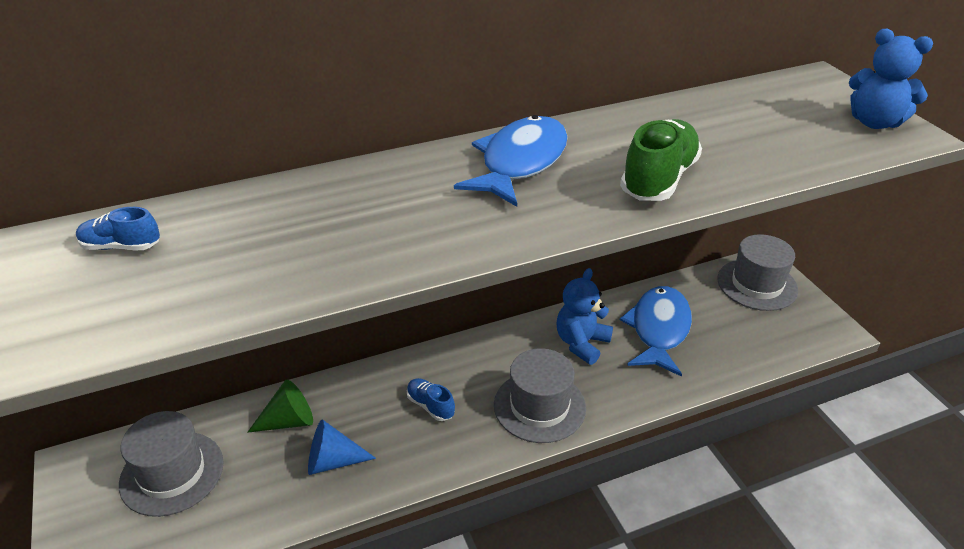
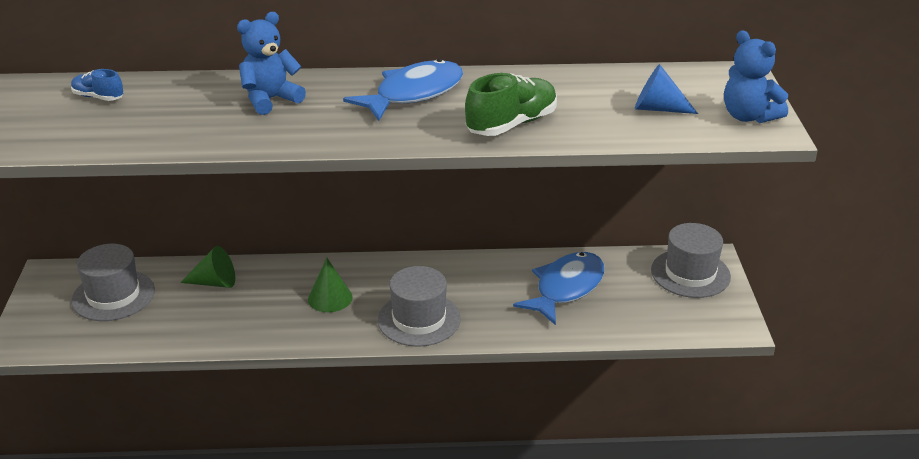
camera: 20 degrees right, 5 degrees down
(333, 461) = (232, 316): blue cone -> blue cone (658, 108)
(430, 406) = (330, 298): blue shoe -> green cone
(581, 343) = (488, 283): blue teddy bear -> blue teddy bear (270, 100)

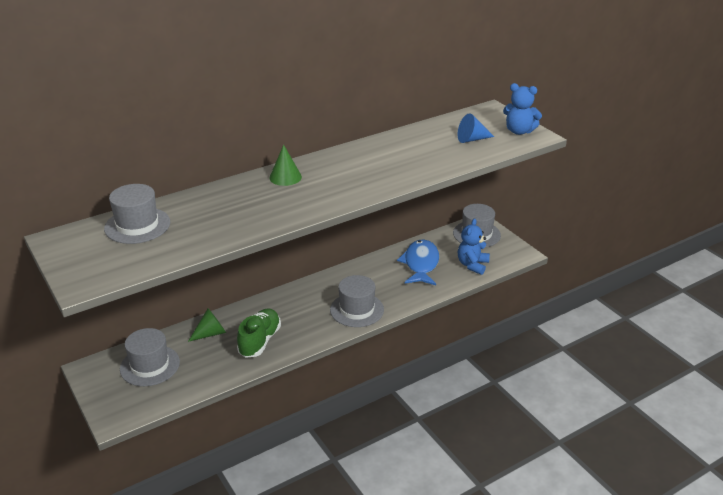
camera: 30 degrees left, 0 degrees up
(98, 97) = (137, 225): blue shoe -> grey hat
(270, 100) = (253, 195): blue teddy bear -> blue teddy bear (472, 265)
(330, 298) = (293, 316): green cone -> green cone (285, 177)
(413, 94) = (334, 167): blue fish -> none
(511, 124) = (408, 169): green shoe -> green shoe (260, 341)

